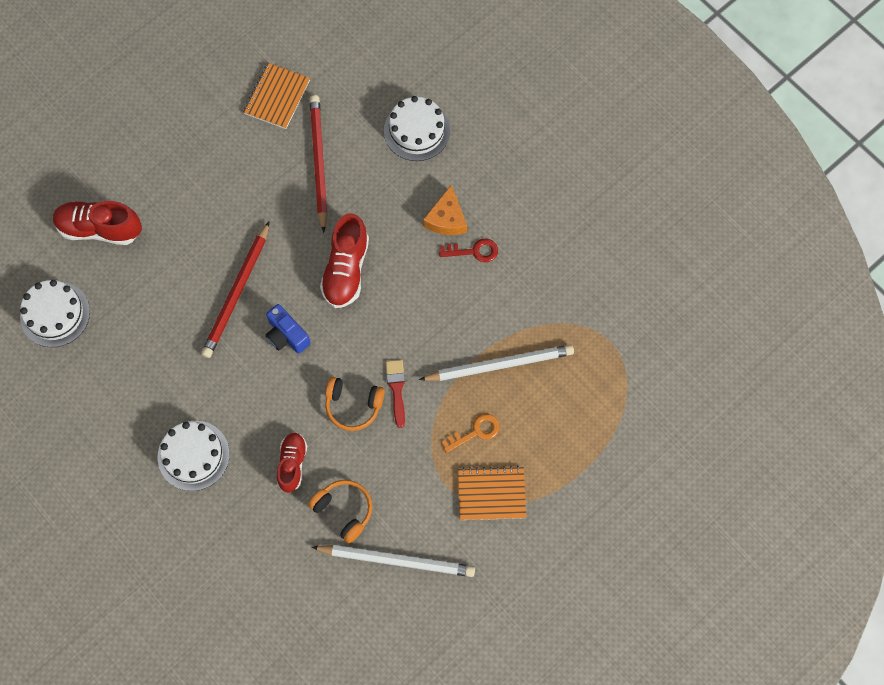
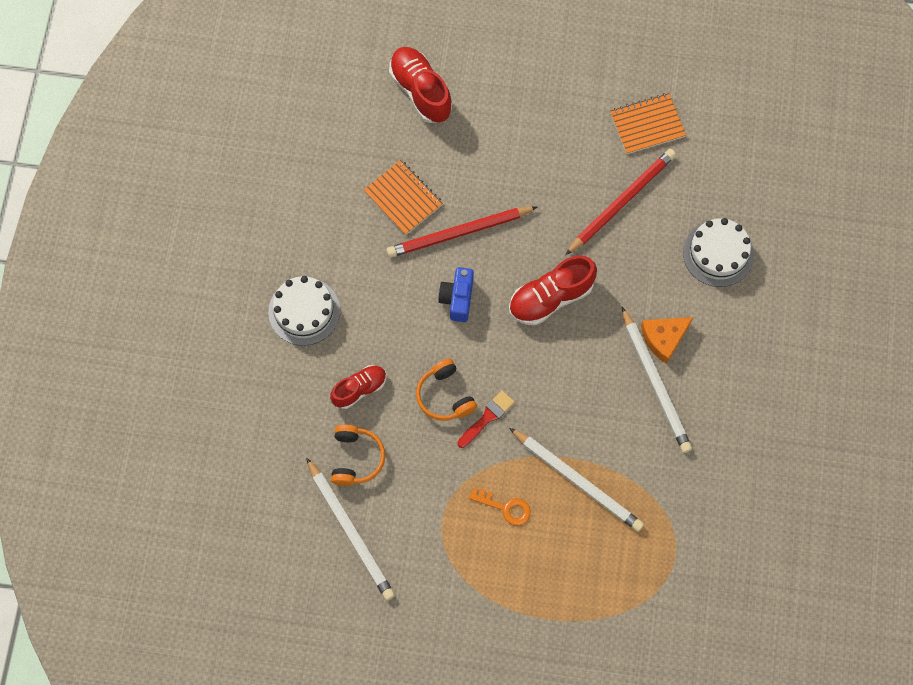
camera: 50 degrees right, 0 degrees up
(55, 314) = (326, 118): white cake -> none
(474, 251) = (655, 383): red key -> white pencil
(491, 494) = (465, 561): orange notebook -> orange notebook (403, 198)

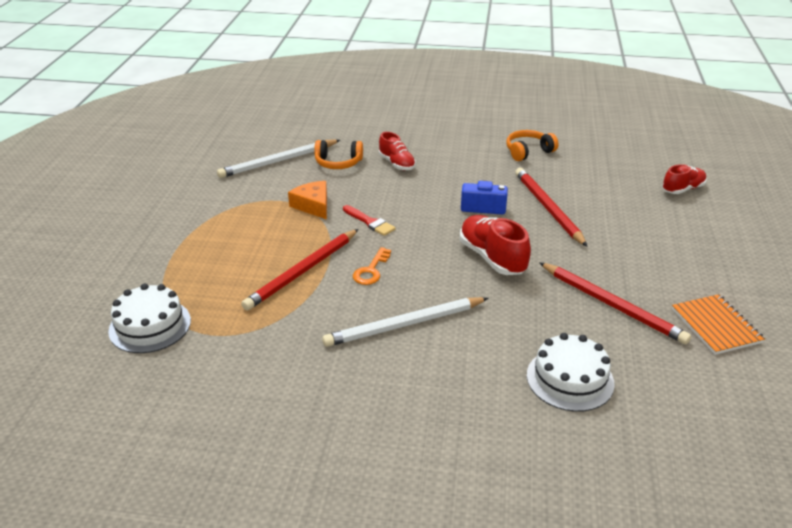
camera: 90 degrees right, 35 degrees down
(304, 311) = (461, 141): white cake -> white cake (150, 325)
(403, 198) = (573, 181): orange notebook -> none
(420, 91) = (682, 189): red shoe -> red shoe, size x0.64
(445, 396) = (390, 201): orange headphones -> orange headphones (528, 151)
(505, 507) = (284, 231): orange key -> orange key (371, 270)
(577, 481) = (302, 271): white pencil -> red pencil
(664, 339) = (456, 332): orange cheese -> orange cheese (313, 205)

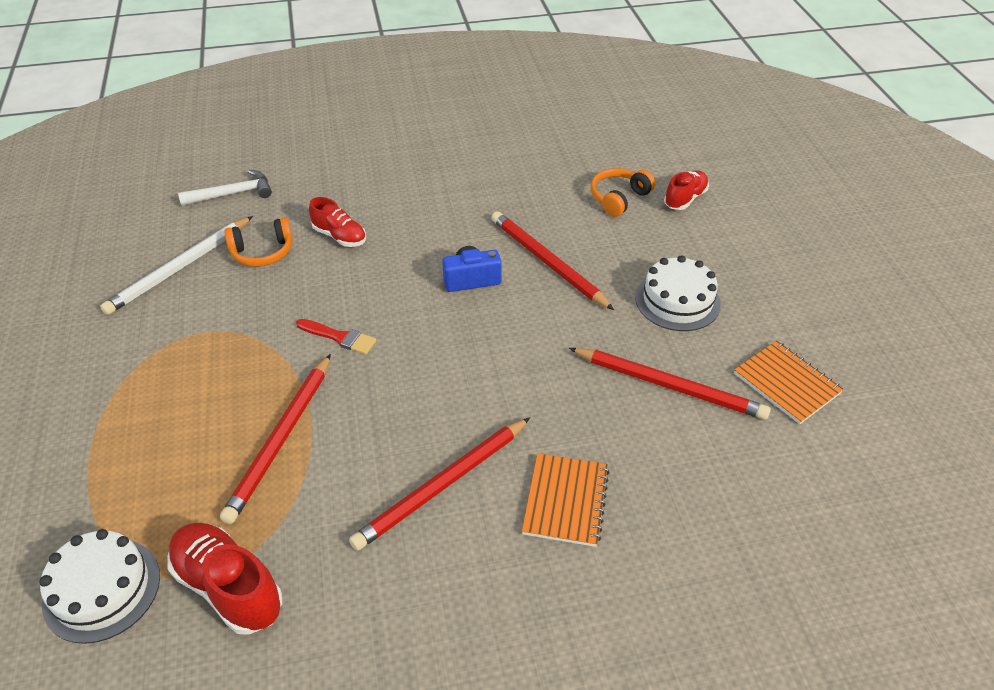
camera: 20 degrees left, 10 degrees up
(313, 205) = (255, 329): orange cheese -> none
(333, 126) = (232, 194): none -> white hammer
(371, 270) = (369, 413): orange key -> none
(404, 325) = (443, 485): white pencil -> red pencil
(492, 258) = (510, 353): red shoe -> red shoe (229, 587)
(493, 357) = (565, 501): none -> orange notebook
(528, 151) = (494, 182): orange headphones -> orange headphones (619, 198)
(570, 379) = (662, 506): white cake -> white cake (677, 301)

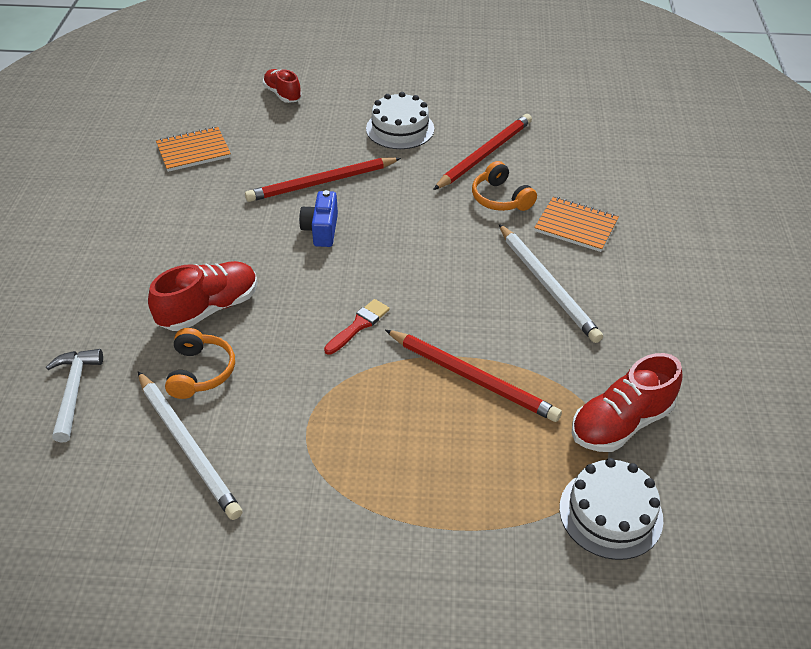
camera: 75 degrees left, 0 degrees up
(339, 236) = (209, 309): red shoe -> red shoe, size x1.55
(443, 485) = (547, 285): red pencil -> white pencil
(619, 198) = (260, 126): orange headphones -> orange headphones (500, 198)
(786, 383) = (500, 105): orange notebook -> orange notebook (193, 151)

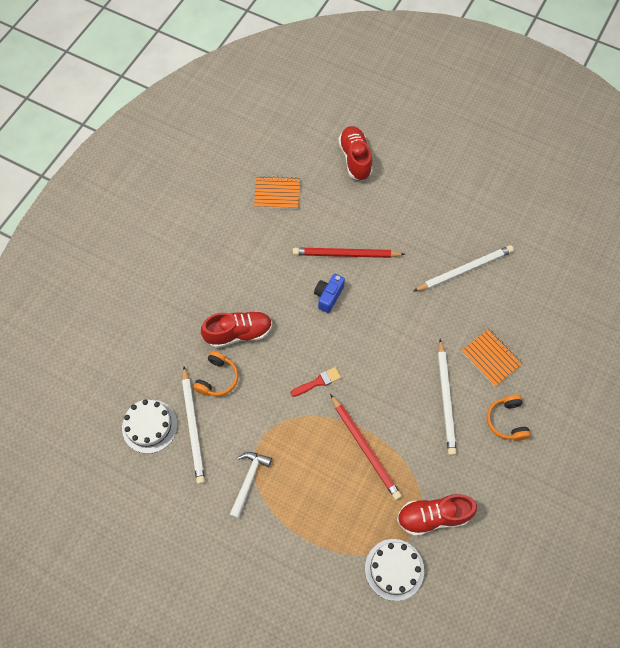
camera: 25 degrees right, 20 degrees up
(74, 391) = (147, 363): white hammer -> white hammer (249, 480)
(282, 94) = (355, 159): red shoe -> red shoe, size x1.55
(400, 129) = (419, 223): white cake -> white cake (149, 426)
(484, 154) = (464, 270): red pencil -> white pencil
(500, 198) = (454, 314): orange headphones -> orange headphones (506, 421)

